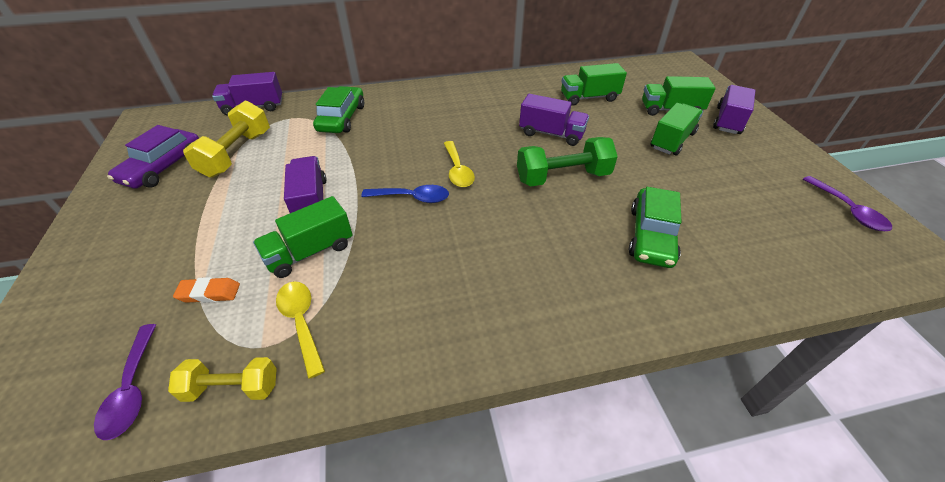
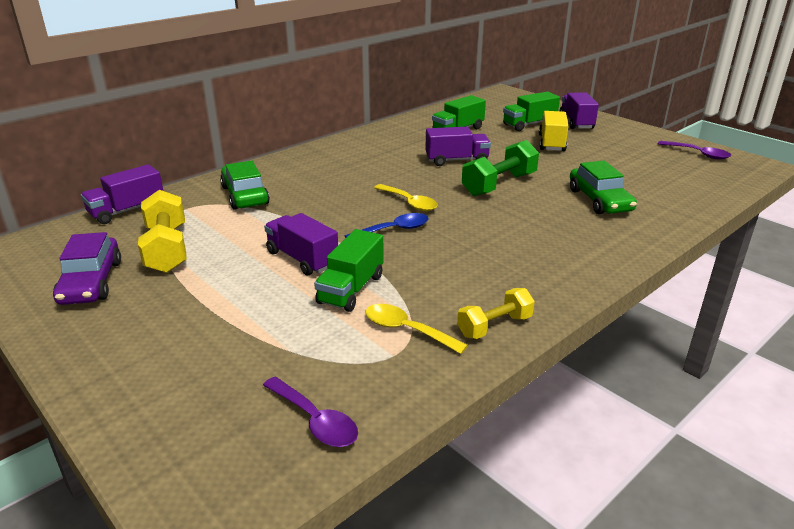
camera: 30 degrees left, 15 degrees down
(209, 293) = (294, 344): orange eraser -> none
(232, 388) = (404, 384): yellow dumbbell -> yellow dumbbell (494, 326)
(672, 140) = (551, 143): green truck -> yellow truck

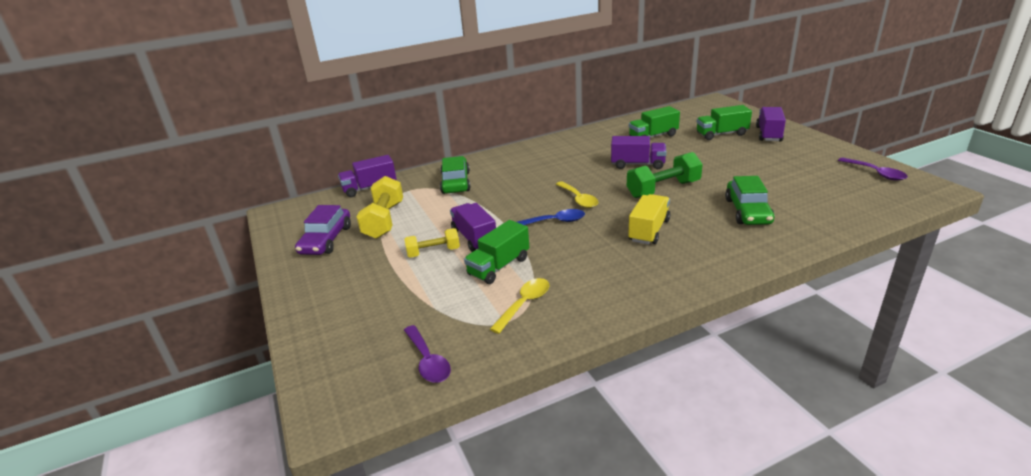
camera: 20 degrees right, 0 degrees up
(406, 330) = (524, 304): yellow spoon -> yellow spoon turned 75 degrees clockwise
(494, 326) = (594, 310): yellow dumbbell -> yellow dumbbell (433, 252)
(551, 143) = (733, 153): yellow truck -> yellow truck (649, 230)

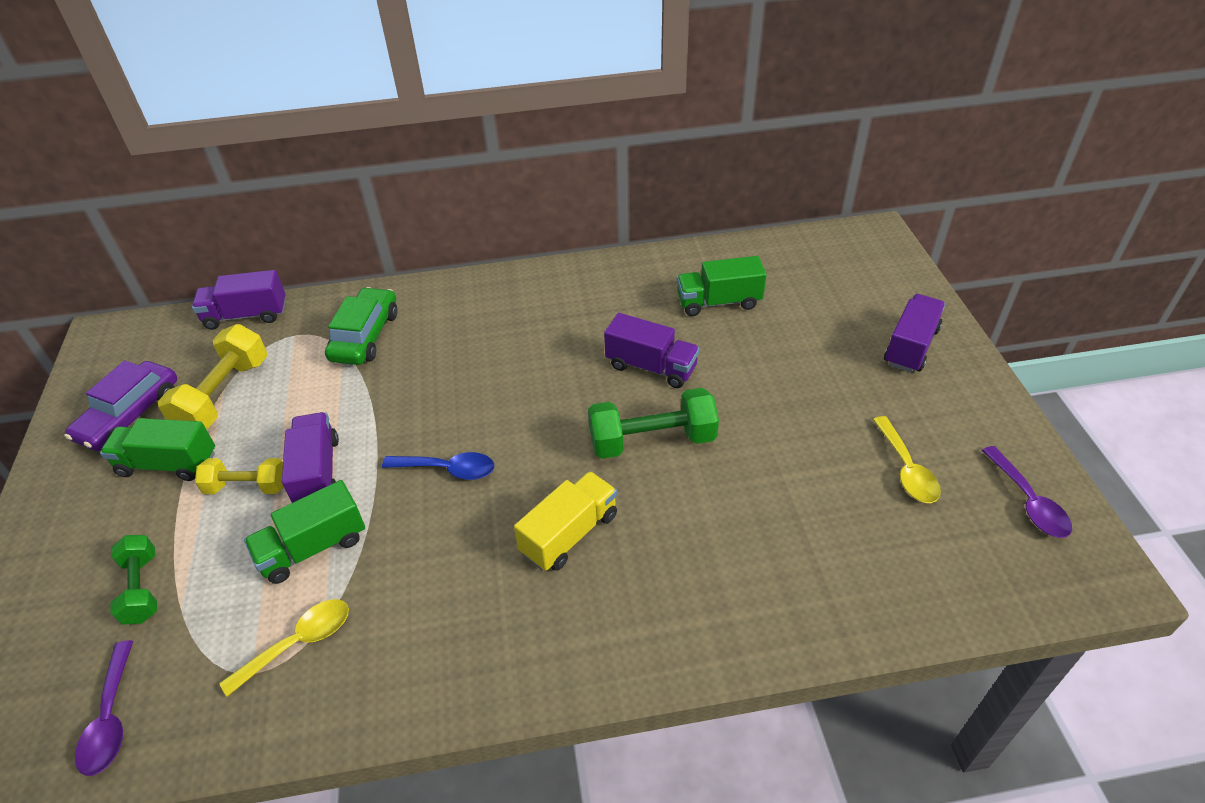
camera: 15 degrees right, 15 degrees up
(400, 305) = (142, 588): none -> green dumbbell
(578, 199) = (513, 427): yellow spoon -> yellow spoon (906, 469)
(721, 134) = (832, 325): green truck -> green truck (168, 464)
(747, 211) = (749, 535): green car -> none

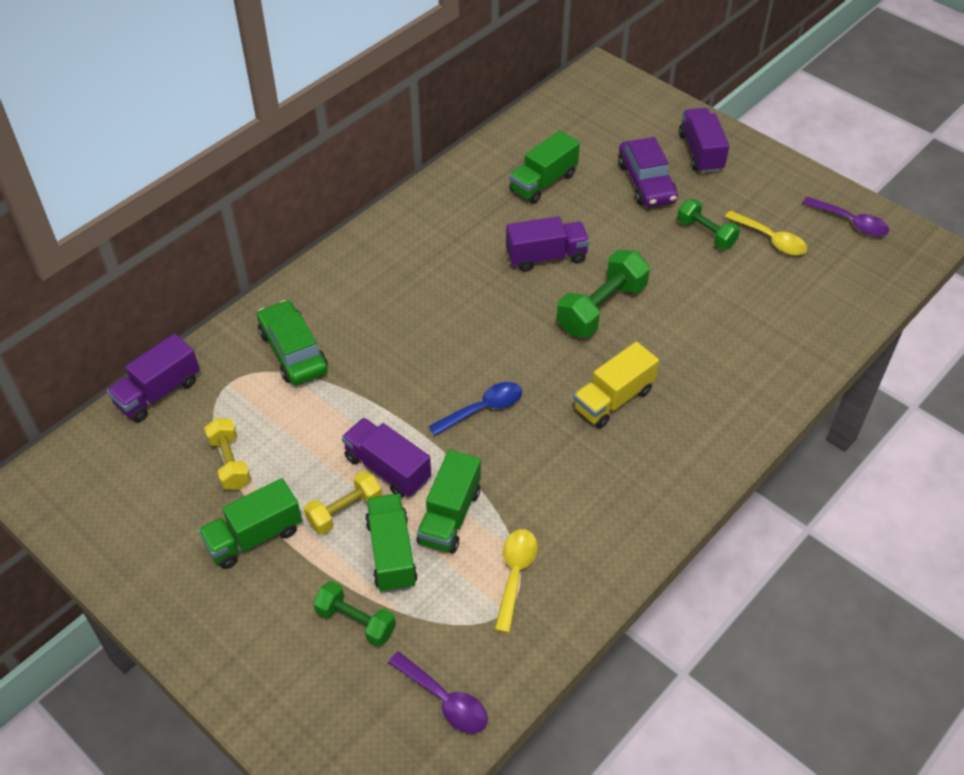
camera: 40 degrees left, 5 degrees up
(130, 415) = (164, 525): purple car -> purple car (646, 182)
(224, 395) = (230, 462): yellow dumbbell -> yellow dumbbell, size x0.63
(235, 548) = (391, 553): none -> green truck
(569, 534) = (613, 399): yellow truck -> yellow truck turned 135 degrees counterclockwise
(836, 426) = (706, 233): none -> green dumbbell

